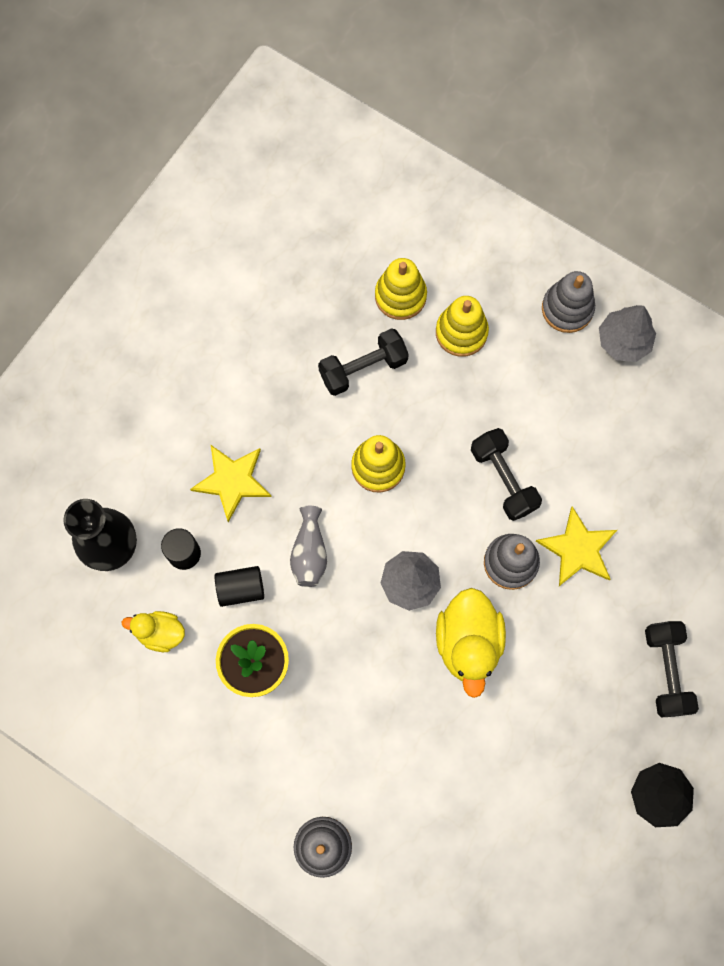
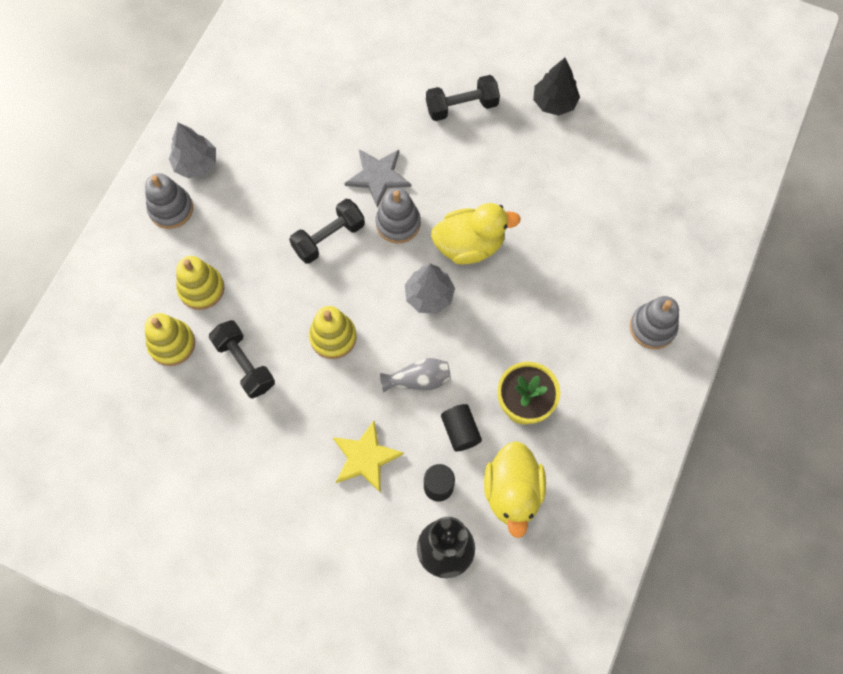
camera: 100 degrees left, 5 degrees down
(160, 633) = (512, 492): yellow duck -> yellow duck, size x1.71
(578, 549) = (378, 176): yellow star -> grey star

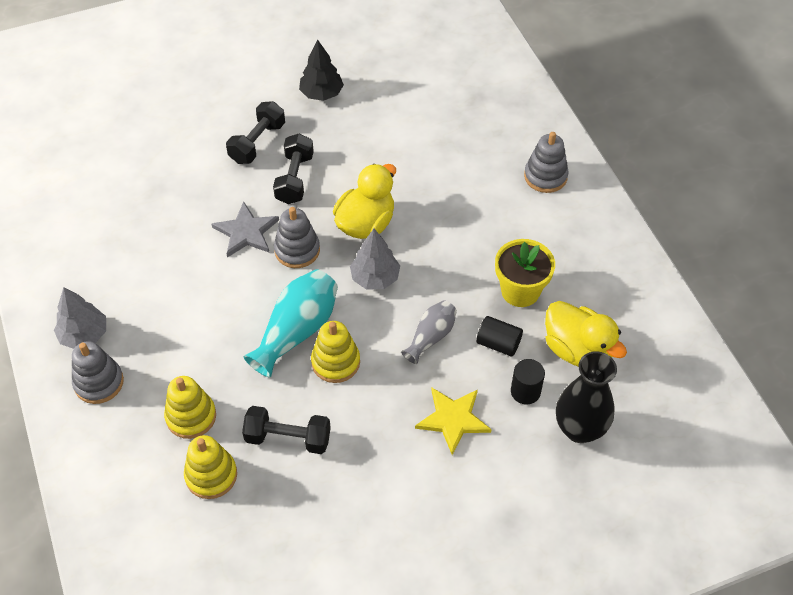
camera: 45 degrees left, 15 degrees down
(328, 238) = (255, 300): black dumbbell -> black dumbbell (294, 179)
(332, 288) = (297, 331): none -> turquoise vase

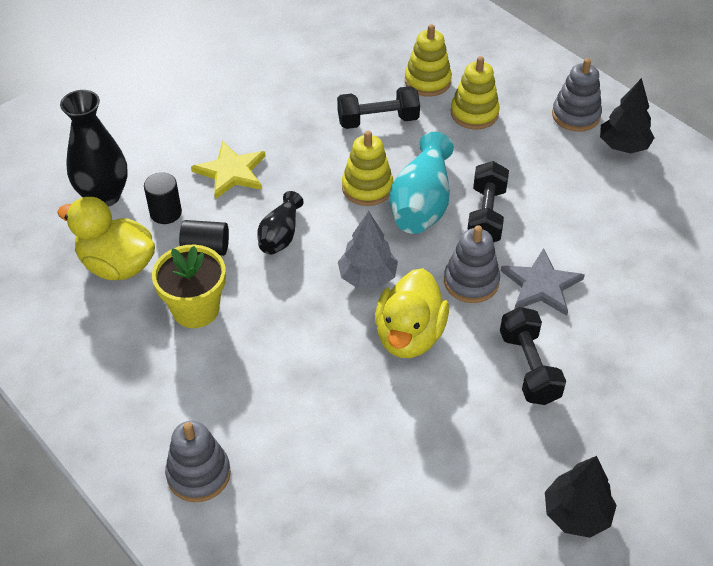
camera: 160 degrees right, 5 degrees down
(84, 335) = (623, 146): grey tree -> black tree
(257, 143) = (609, 403): black dumbbell -> black dumbbell (486, 215)
(431, 337) = (280, 235): grey vase -> black vase

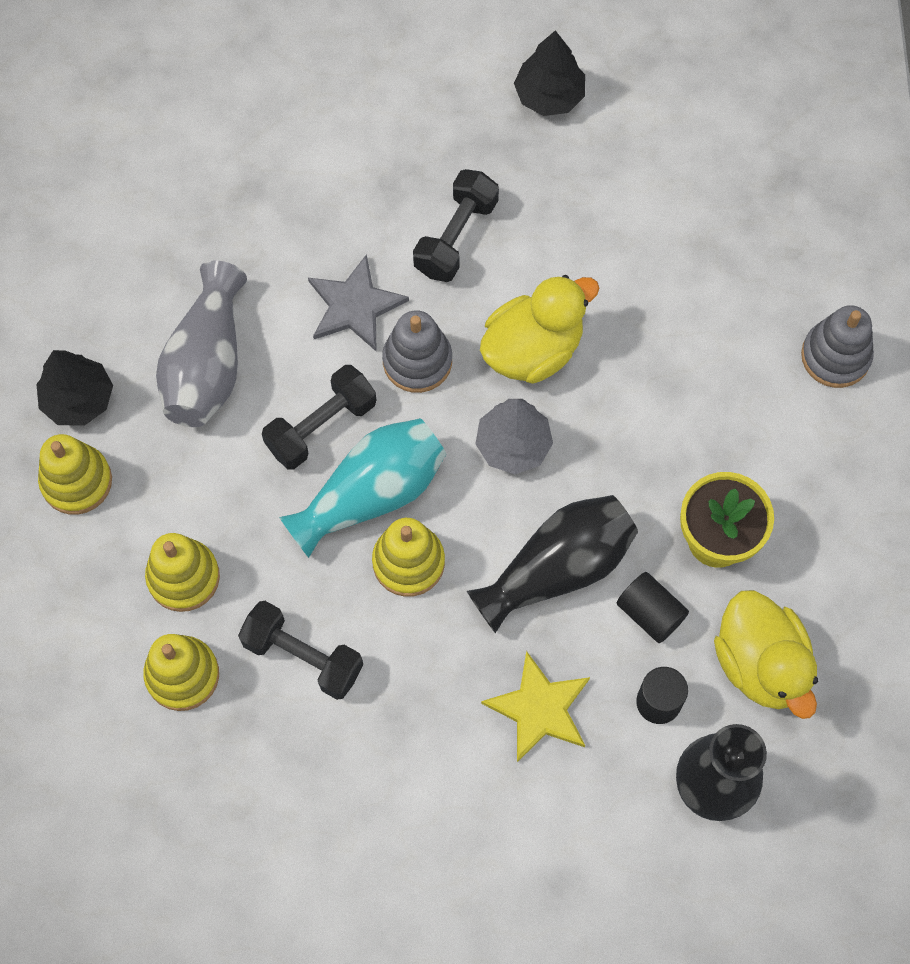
camera: 140 degrees left, 20 degrees up
(280, 235) = (557, 569): black vase -> black vase, size x1.67
(575, 115) = (76, 481): grey stacking toy -> yellow stacking toy
(582, 202) = (207, 364): none -> grey vase

